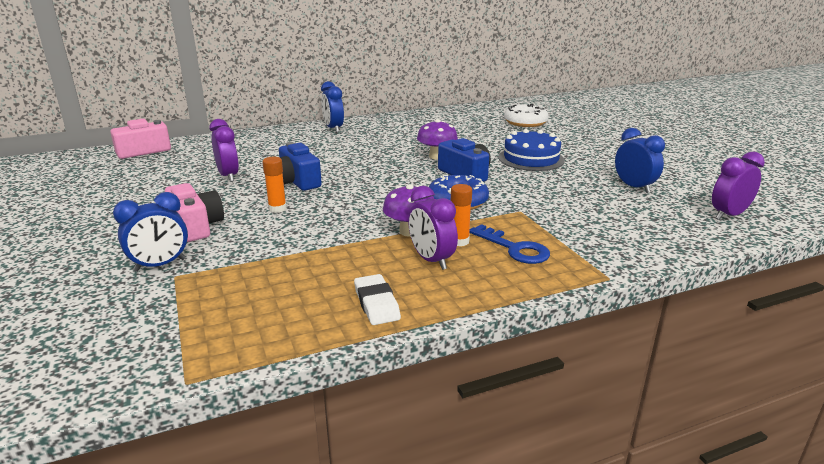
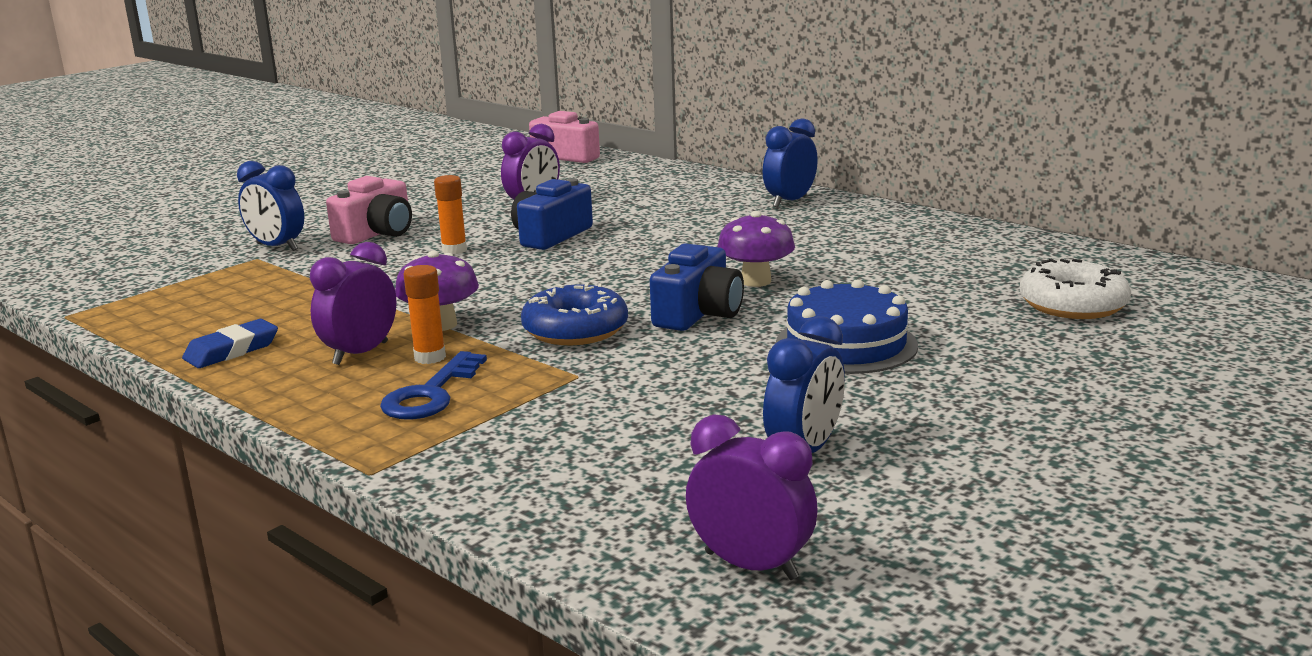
camera: 65 degrees right, 5 degrees down
(376, 304) = (232, 350): white eraser -> blue eraser

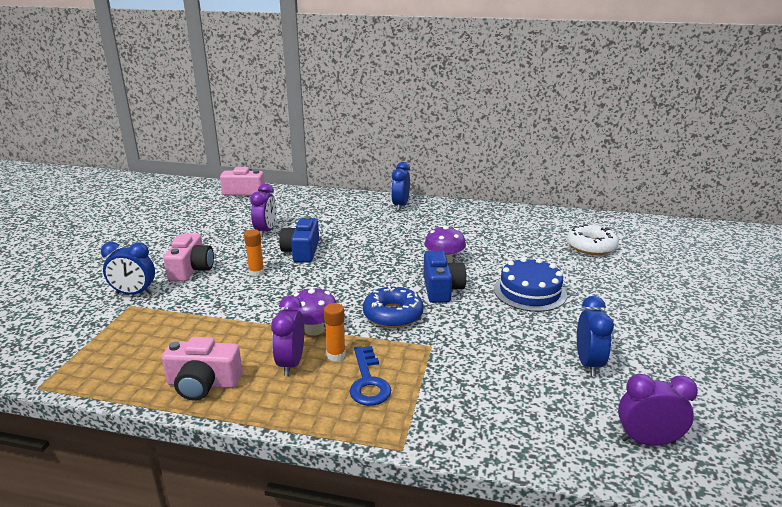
camera: 30 degrees left, 5 degrees up
(232, 350) = (203, 384): blue eraser -> pink camera

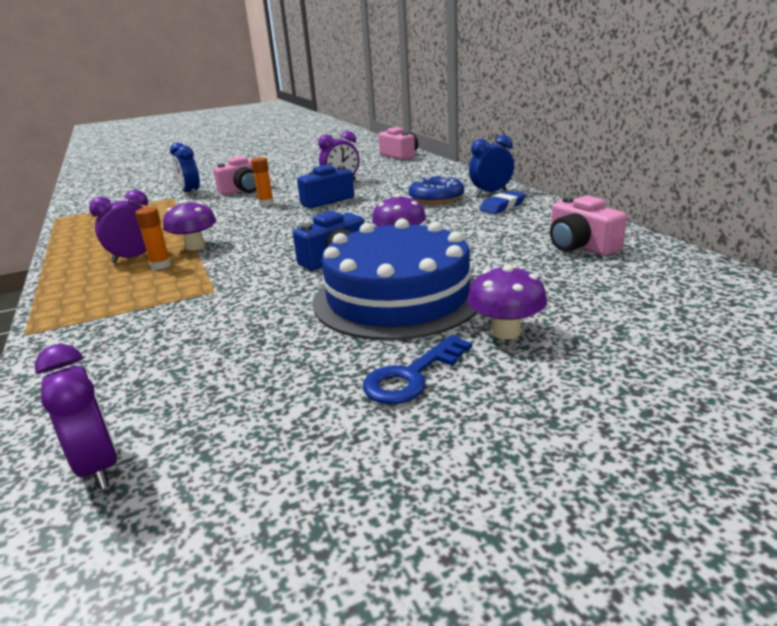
camera: 55 degrees right, 0 degrees up
(203, 384) = (86, 246): pink camera -> pink camera (580, 246)
(368, 381) = (127, 289): blue key -> blue key (412, 376)
(393, 315) = (255, 260): blue donut -> blue donut (436, 198)
(432, 214) = (502, 206): none -> blue eraser
(530, 292) = (398, 297): blue cake -> blue cake, size x1.61
(588, 363) = (260, 377): blue clock -> none
(591, 246) = (604, 293): white donut -> none
(606, 283) = (505, 332): none -> purple mushroom

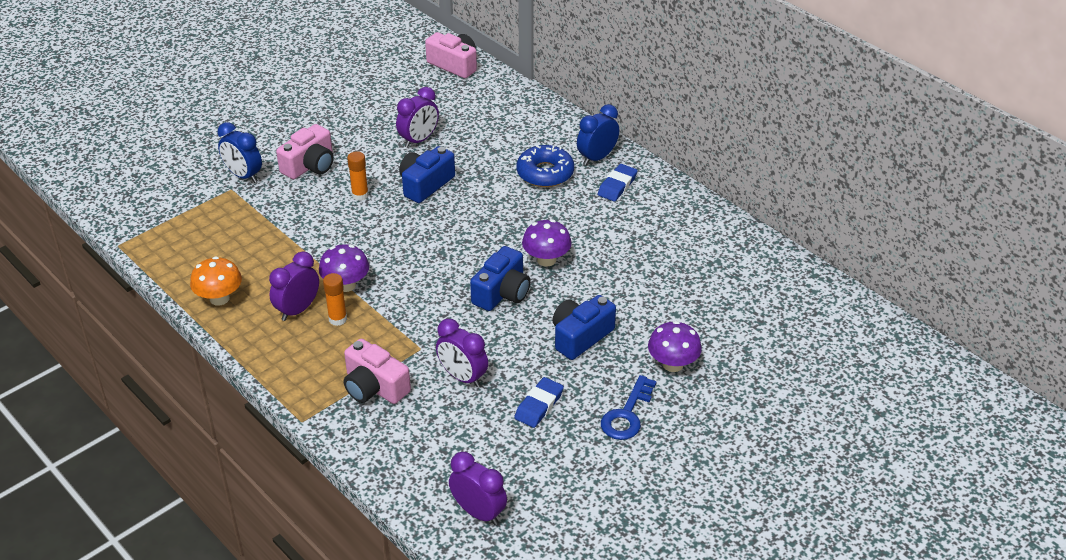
camera: 20 degrees left, 15 degrees up
(82, 247) = (219, 298): none -> orange mushroom
(233, 317) = (462, 377): none -> purple clock
(298, 352) = (539, 405): none -> blue eraser
(398, 297) = (580, 336): blue cake -> blue camera
(580, 246) = (702, 250): pink camera -> pink camera (374, 387)

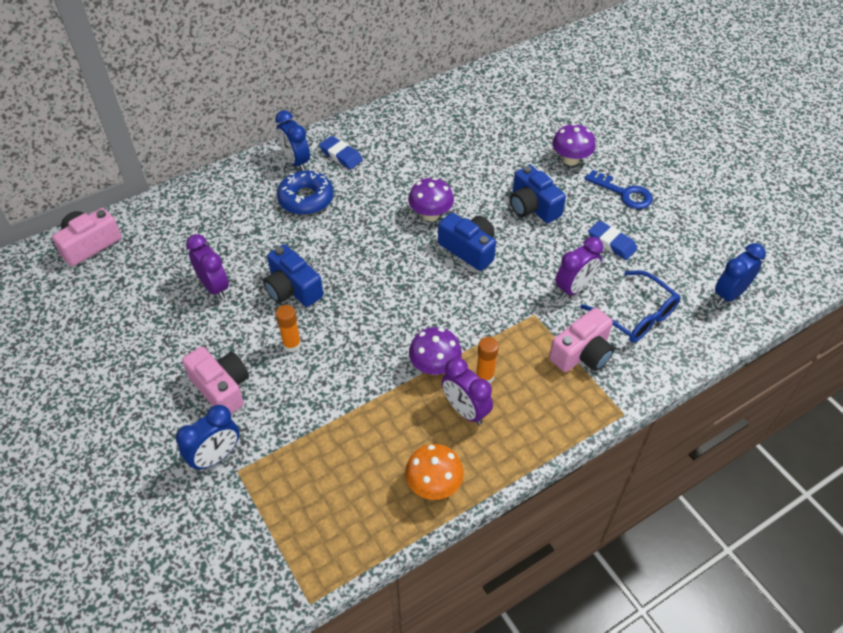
camera: 80 degrees left, 10 degrees up
(432, 428) = (636, 315): none -> blue glasses
(478, 512) = (729, 294): purple clock -> blue clock

